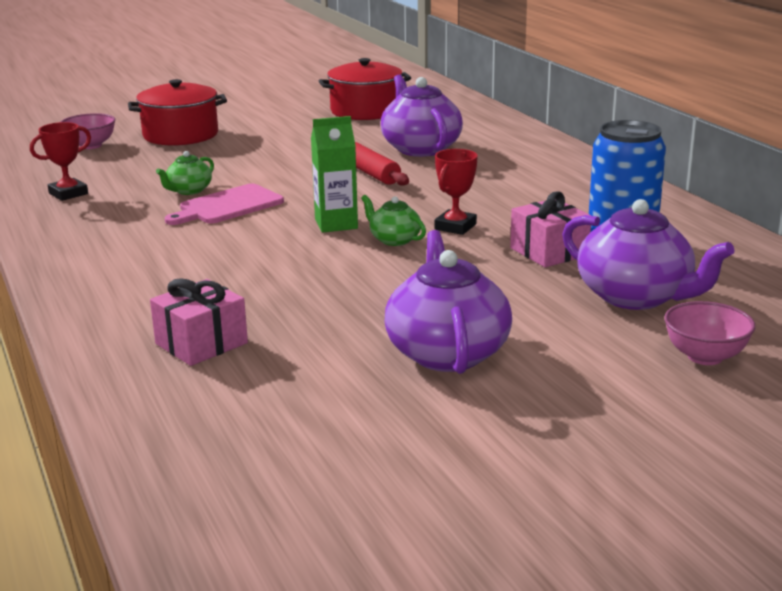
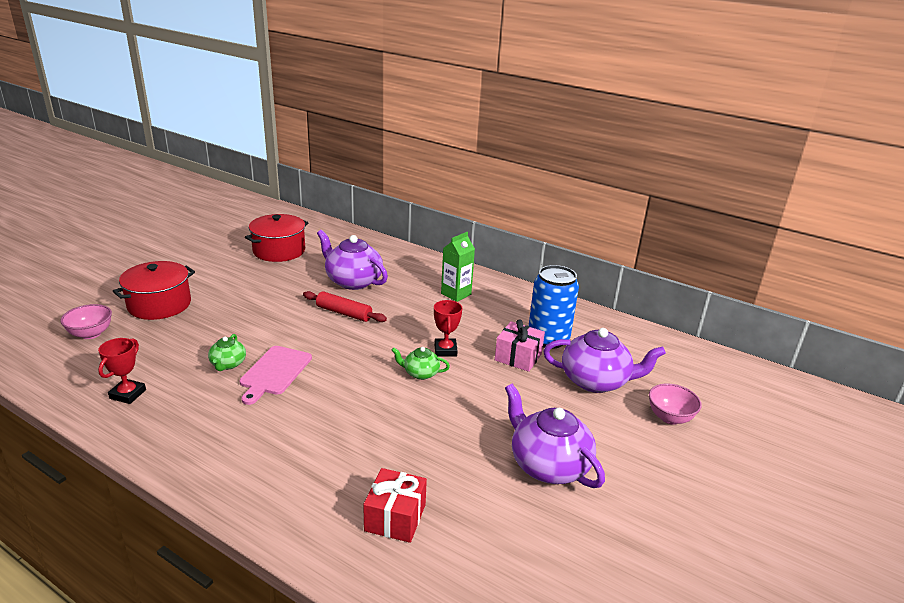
camera: 35 degrees left, 5 degrees up
(201, 343) = (395, 517): pink gift -> red gift
(336, 224) = (369, 369): green carton -> green carton (456, 294)

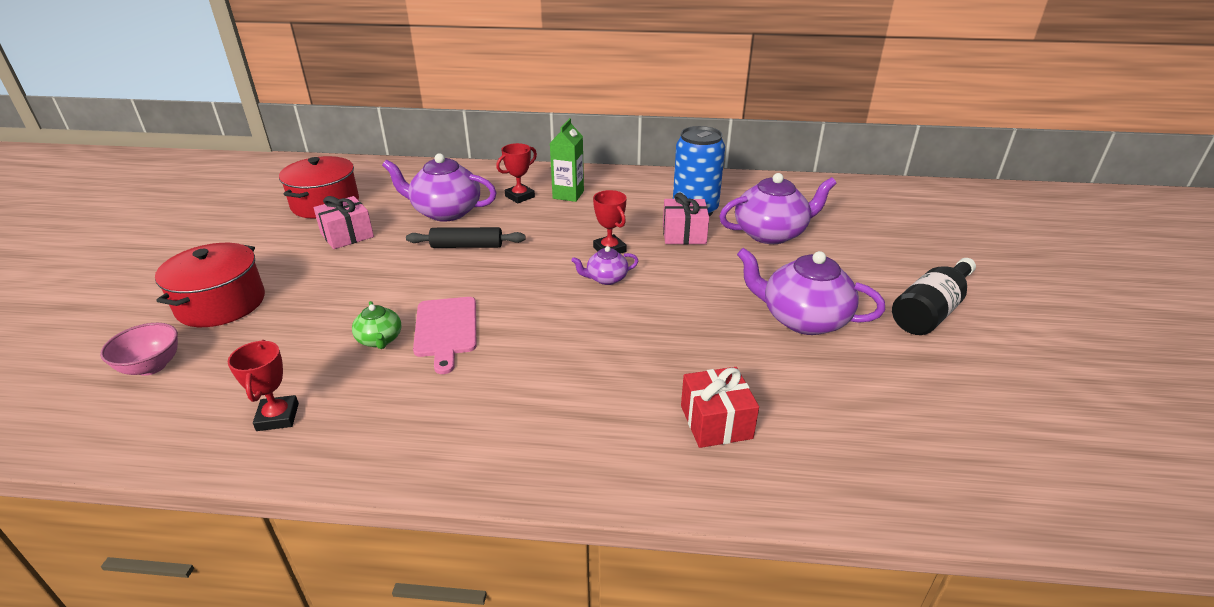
camera: 25 degrees left, 5 degrees up
(273, 279) = (347, 235): none -> pink gift
(344, 313) = (467, 246): red rolling pin -> black rolling pin
(417, 284) = (520, 196): none -> red trophy
(420, 373) = (606, 279): green teapot -> purple teapot
(669, 417) = (858, 244): pink bowl -> none
(676, 503) = (930, 311): none -> black bottle

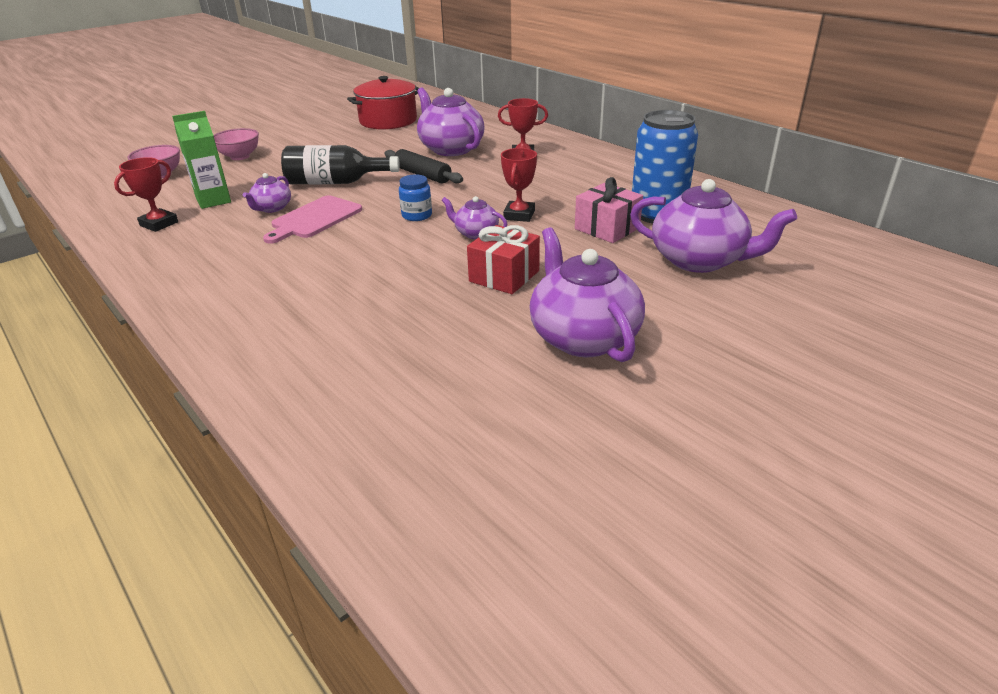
camera: 45 degrees right, 0 degrees up
(221, 304) = (240, 157): red pot -> pink bowl
(347, 235) = (365, 143): pink gift -> none
(380, 340) = (272, 208): green teapot -> purple teapot
(532, 285) = (417, 215): none -> blue jar
(568, 195) = (564, 166): green carton -> green carton (213, 200)
(716, 422) = (358, 363): red gift -> red gift (504, 276)
(930, 311) = (746, 402): black bottle -> black bottle (335, 182)

